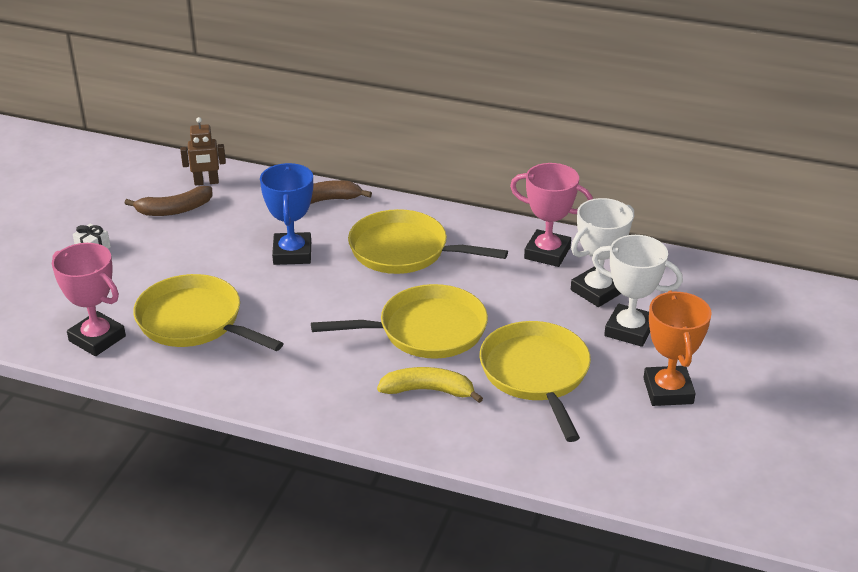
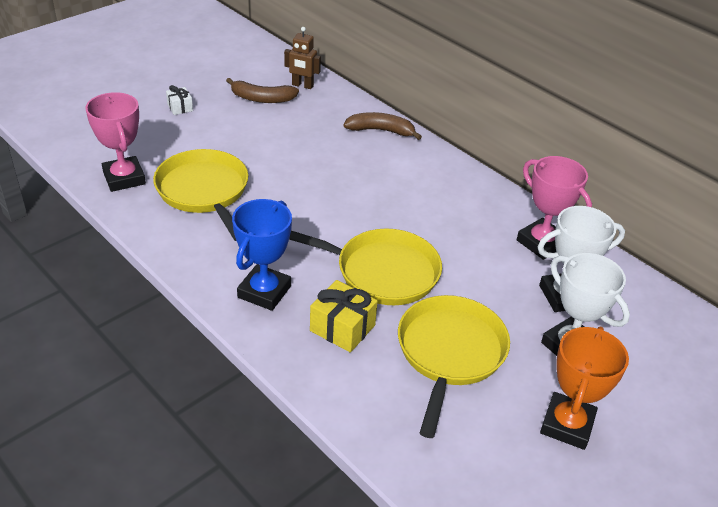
camera: 25 degrees right, 5 degrees up
(292, 253) = (323, 164): blue trophy -> blue trophy (264, 292)
(404, 251) = (416, 195): yellow pan -> none
(428, 390) = (342, 328): yellow banana -> yellow gift

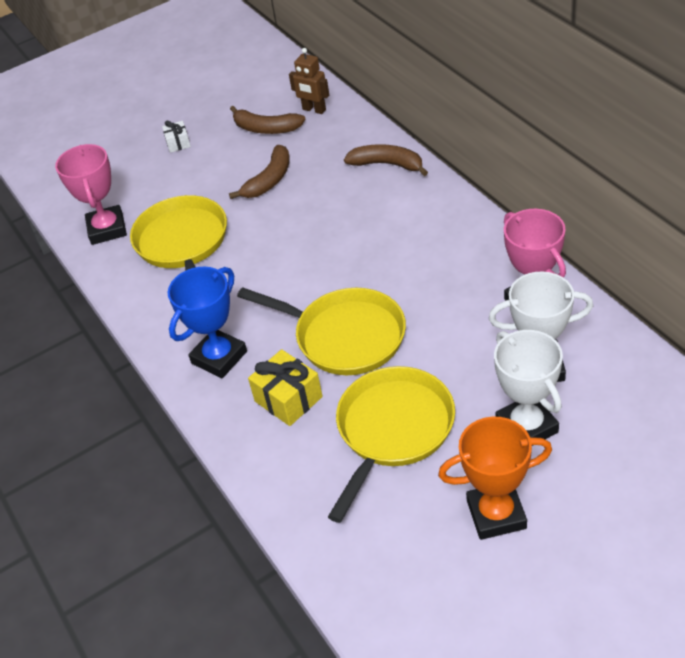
camera: 20 degrees right, 5 degrees up
(275, 140) = (269, 180): none -> brown banana
(567, 425) = (496, 514): orange trophy -> orange trophy turned 45 degrees clockwise

